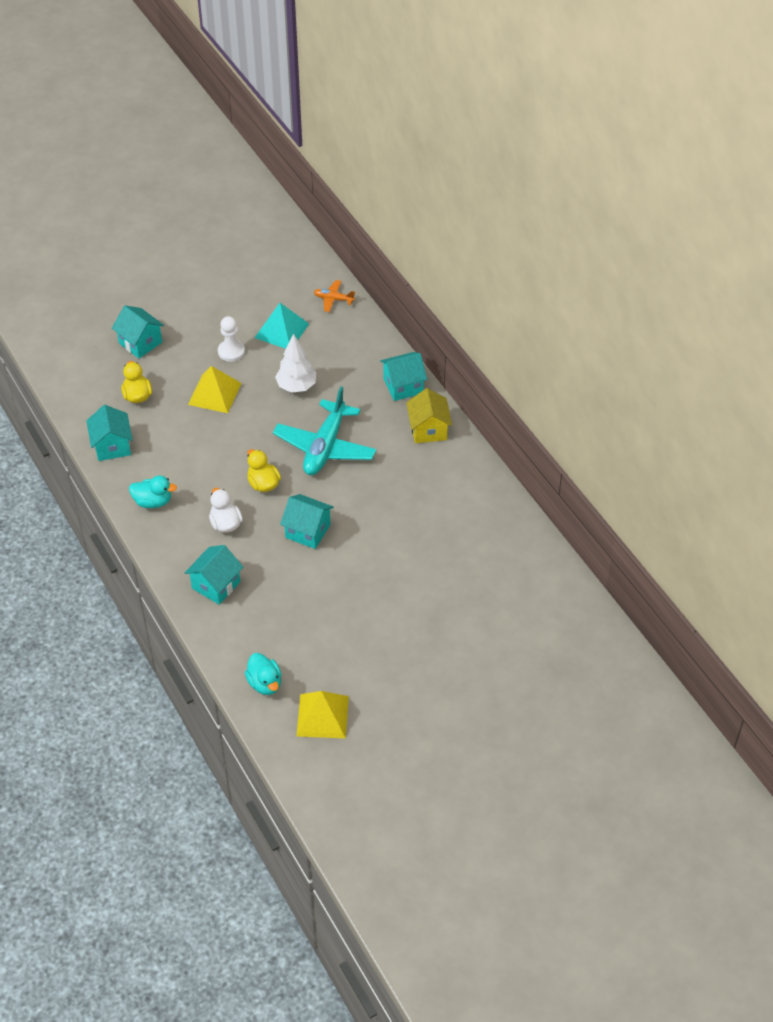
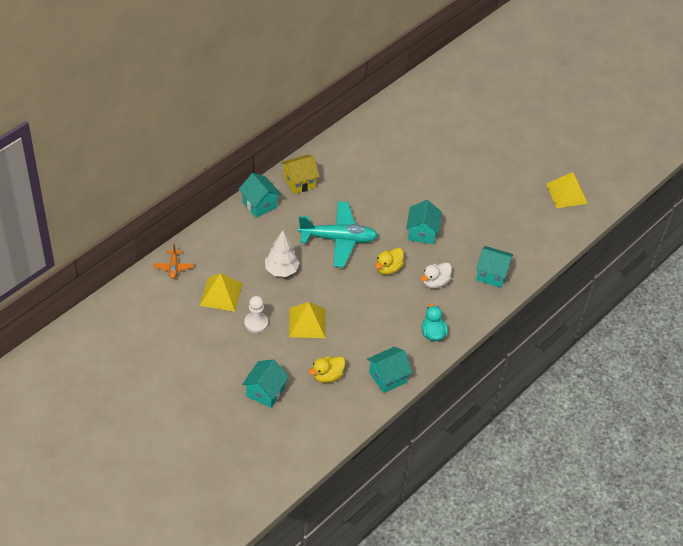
camera: 110 degrees left, 0 degrees up
(265, 683) = (557, 228): turquoise duck -> none
(282, 330) = (221, 294): turquoise pyramid -> yellow pyramid

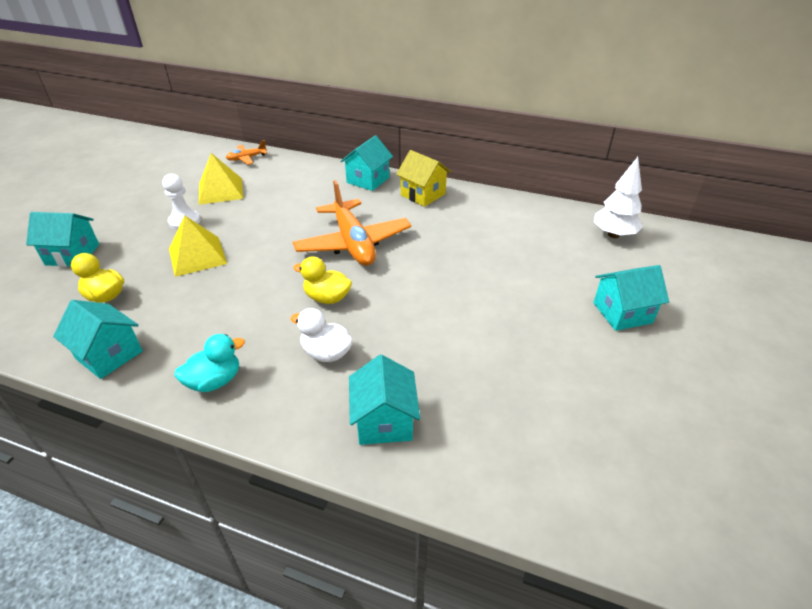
camera: 70 degrees right, 10 degrees down
(281, 270) = (276, 217): white tree -> white tree (613, 235)
(338, 239) = (353, 243): turquoise plane -> orange plane
(422, 232) = (418, 311): turquoise house -> turquoise house (622, 313)
(566, 193) = (677, 482): yellow pyramid -> none

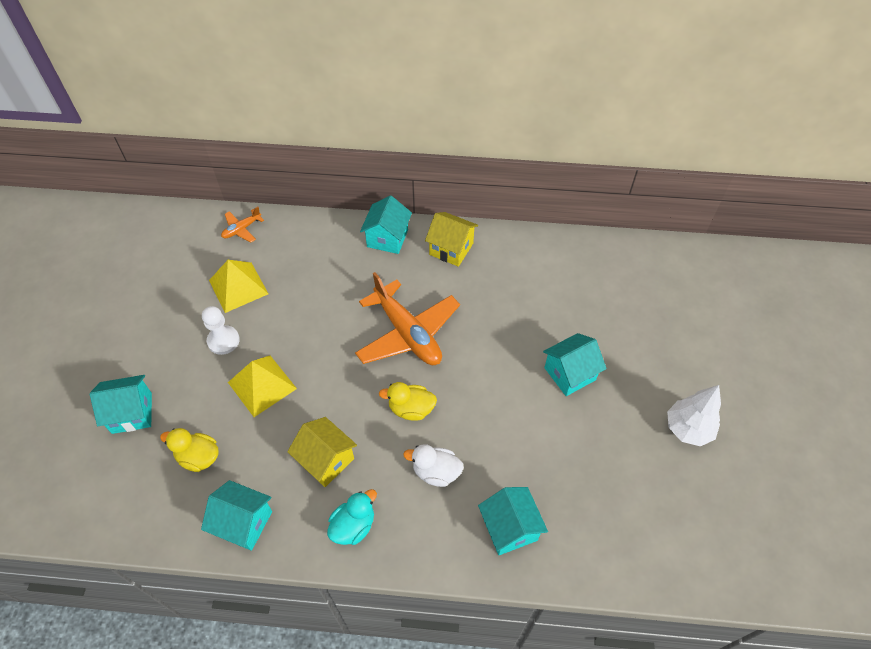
camera: 15 degrees left, 15 degrees up
(221, 321) = (326, 460): none -> yellow house
(613, 235) = (644, 268): white tree -> white tree (688, 429)
(622, 313) = (669, 365): turquoise house -> turquoise house (569, 374)

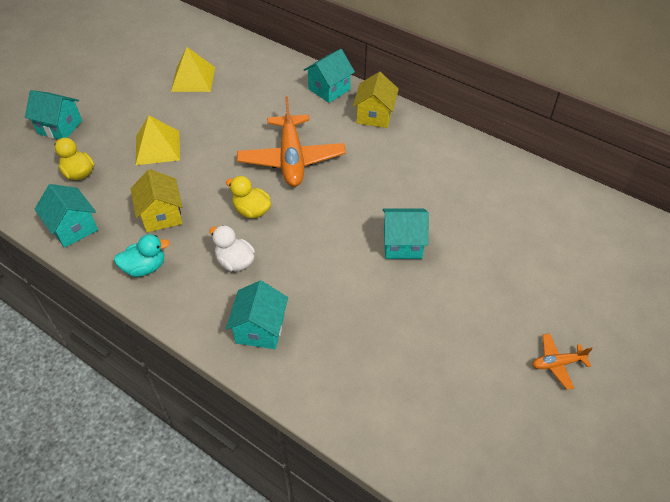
camera: 30 degrees right, 5 degrees down
(223, 341) = (155, 108): white pawn -> none
(241, 229) = (225, 44): orange plane -> orange plane (557, 363)
(451, 249) = (374, 116): yellow house -> yellow house turned 45 degrees clockwise
(688, 429) = (477, 334): white tree -> none

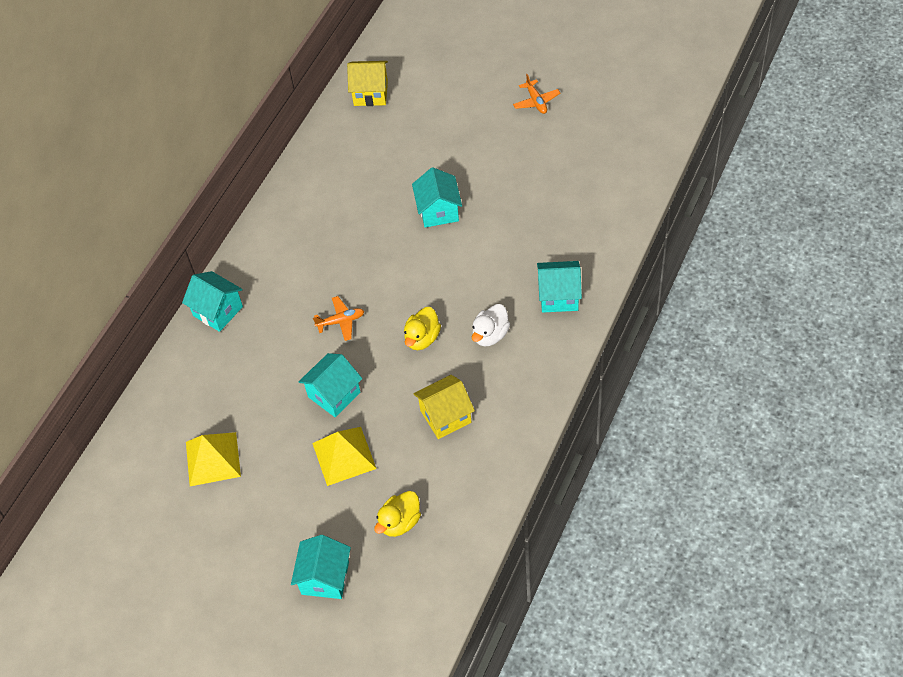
camera: 95 degrees left, 5 degrees up
(73, 228) = (481, 493): turquoise house -> turquoise house (334, 395)
(145, 267) = (515, 408): turquoise duck -> none
(291, 159) = (341, 321): orange plane -> orange plane, size x0.46
(374, 116) = (259, 260): yellow house -> yellow house (371, 93)

